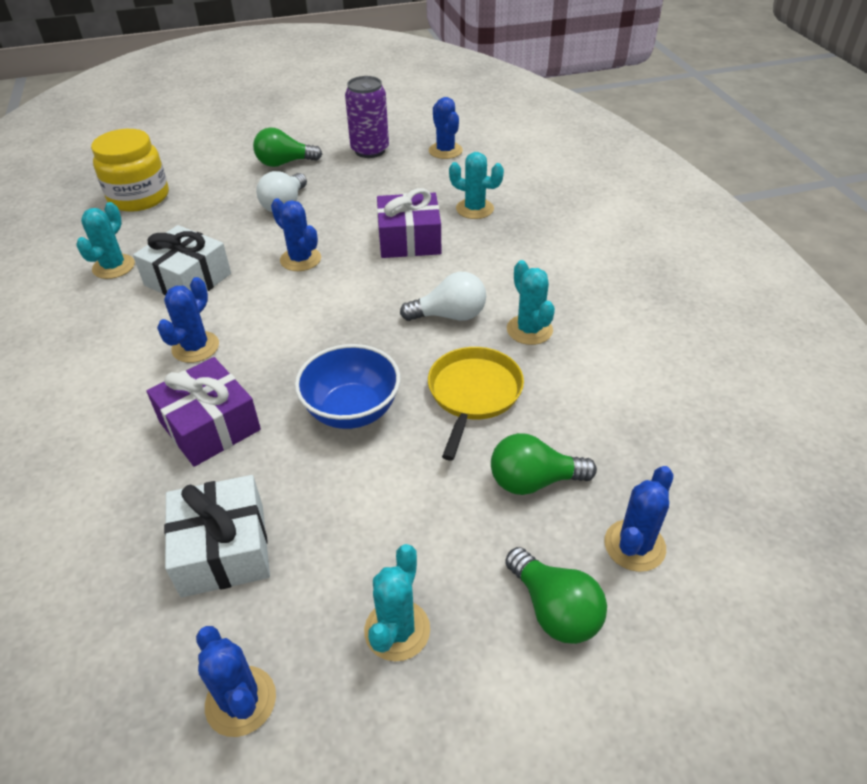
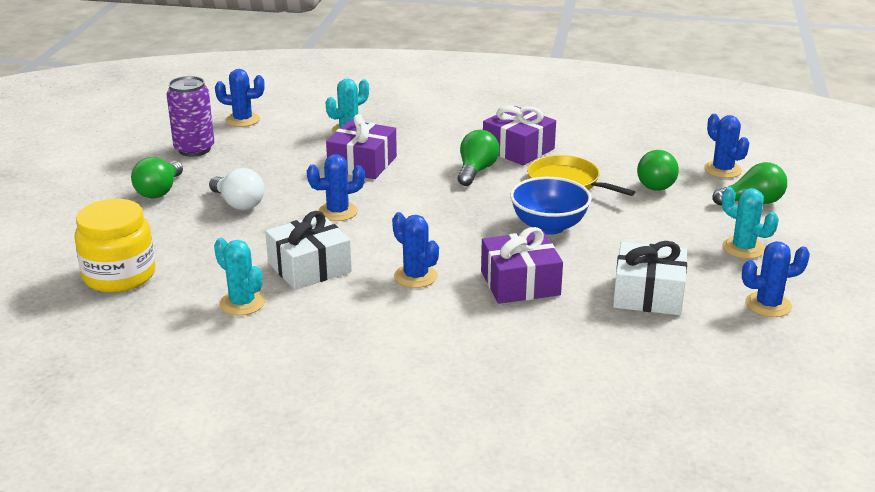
camera: 65 degrees left, 15 degrees down
(450, 315) = (476, 171): white light bulb -> green light bulb
(529, 330) = (518, 149): turquoise cactus -> purple gift

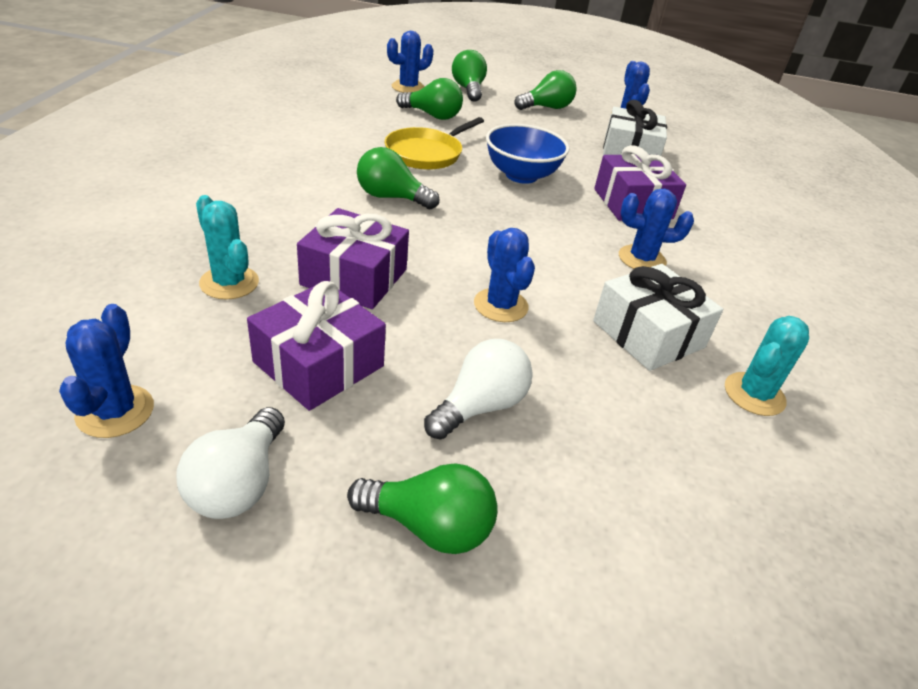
camera: 95 degrees left, 10 degrees up
(119, 275) = (745, 551): yellow jar -> none
(194, 149) = (239, 483): purple can -> white light bulb
(415, 276) = (642, 259): blue cactus -> blue cactus turned 45 degrees clockwise
(518, 149) = (339, 166): purple gift -> purple gift (318, 364)
(743, 248) = (546, 108): turquoise cactus -> green light bulb

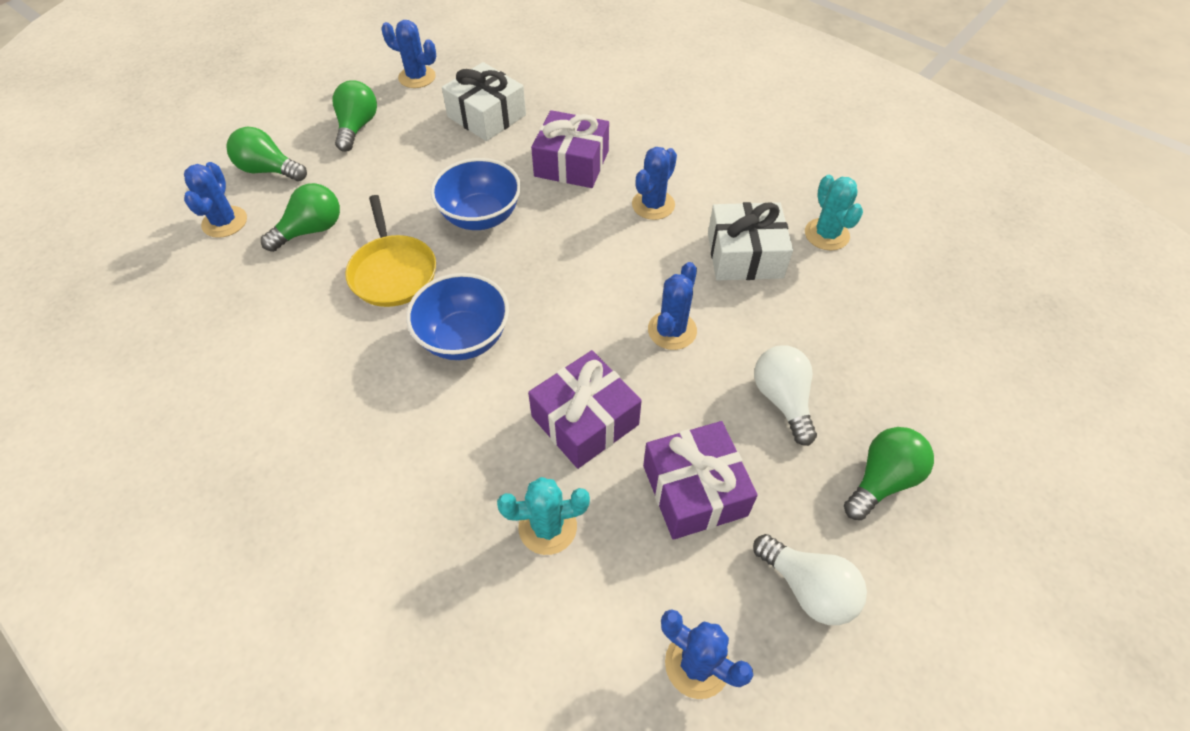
camera: 55 degrees left, 15 degrees up
(391, 197) = (464, 338): green light bulb -> blue bowl
(500, 305) = (672, 330): blue cactus -> blue cactus turned 75 degrees counterclockwise

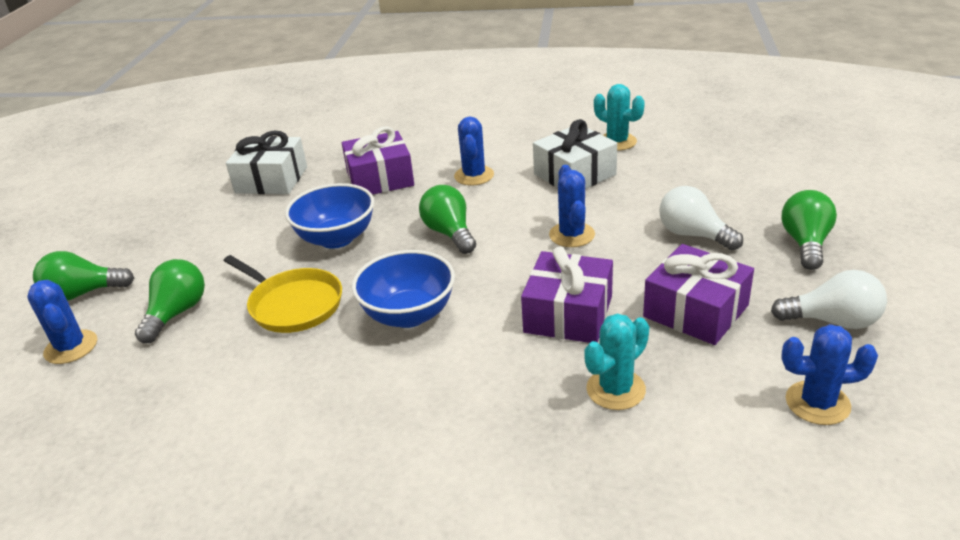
camera: 30 degrees left, 20 degrees down
(357, 127) = (150, 231): green light bulb -> green light bulb (449, 233)
(417, 77) = (176, 181): blue cactus -> none

